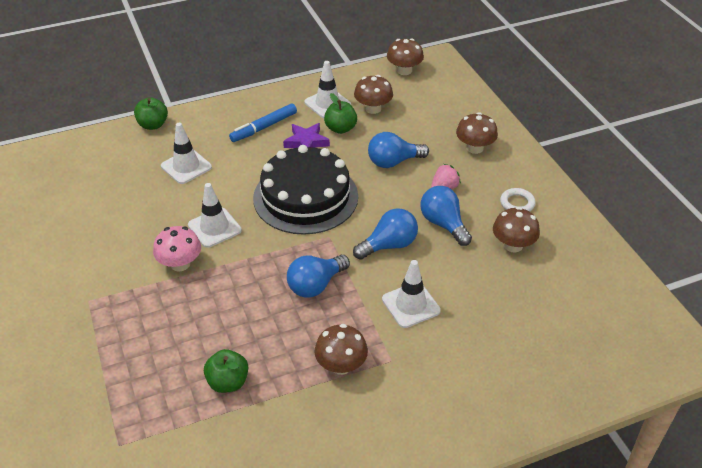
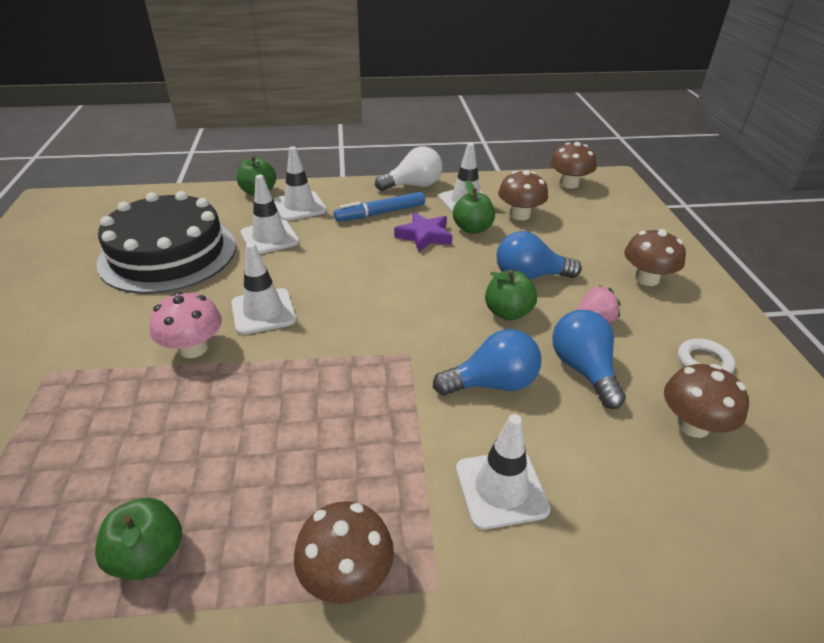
camera: 15 degrees right, 5 degrees down
(195, 133) = (299, 206): none -> white traffic cone
(280, 95) = (413, 186): none -> white light bulb
(305, 197) = (398, 297): black cake -> black cake (168, 253)
(316, 285) = (362, 420): blue light bulb -> none
(385, 193) = (508, 312): none -> green apple

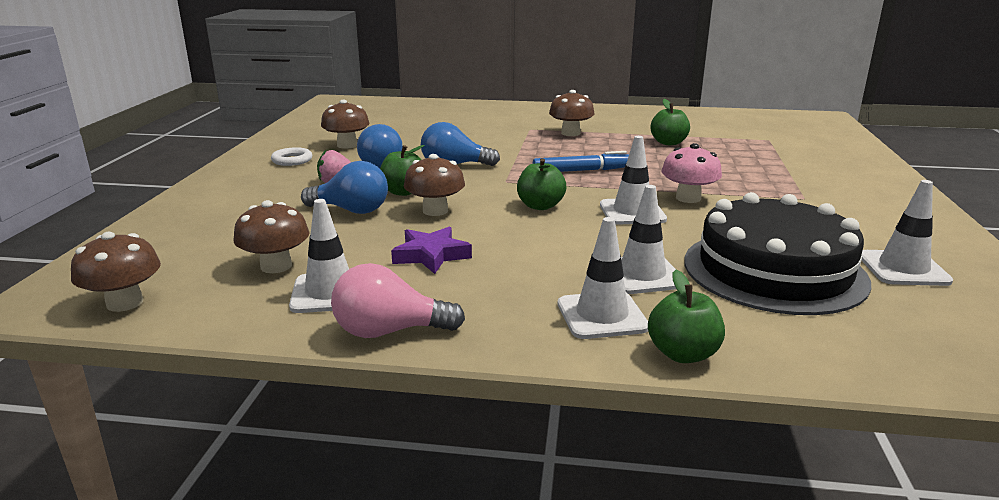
camera: 165 degrees left, 15 degrees down
(381, 213) = (473, 290): blue marker -> blue marker (582, 171)
(413, 186) = (389, 331): white light bulb -> pink light bulb
(472, 229) = (361, 256): green apple -> green apple (540, 206)
(501, 489) = (482, 141): white traffic cone -> white traffic cone (903, 269)
(646, 278) = (241, 198): brown mushroom -> brown mushroom (435, 211)

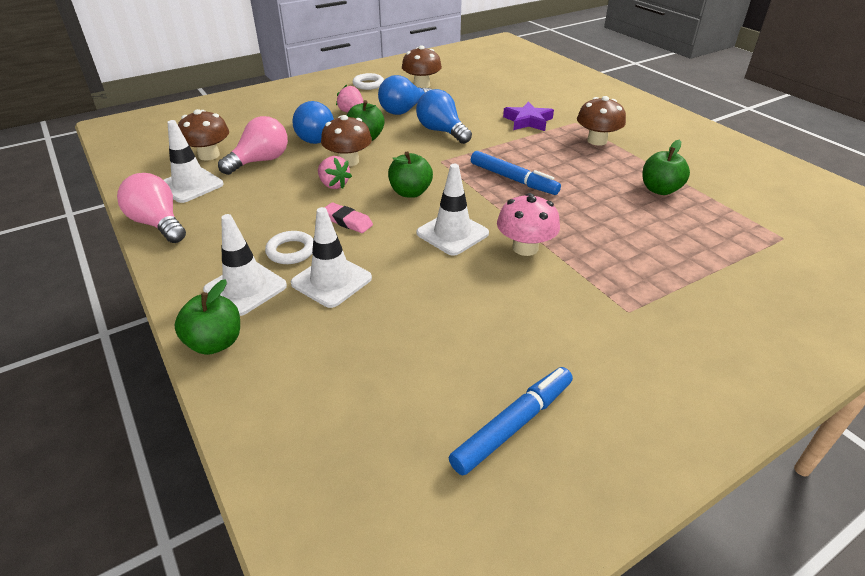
camera: 50 degrees right, 15 degrees up
(125, 303) = (130, 142): brown mushroom -> none
(350, 245) = (260, 161): none -> pink light bulb
(431, 255) = (274, 191): purple star -> purple star (528, 121)
(469, 228) = (334, 185): none -> pink strawberry
(548, 242) = (347, 221): none -> pink eraser
(564, 278) = (291, 251): none -> white ring
(774, 270) = (413, 343): black cake -> none
(903, 269) = (512, 425): white traffic cone -> blue marker

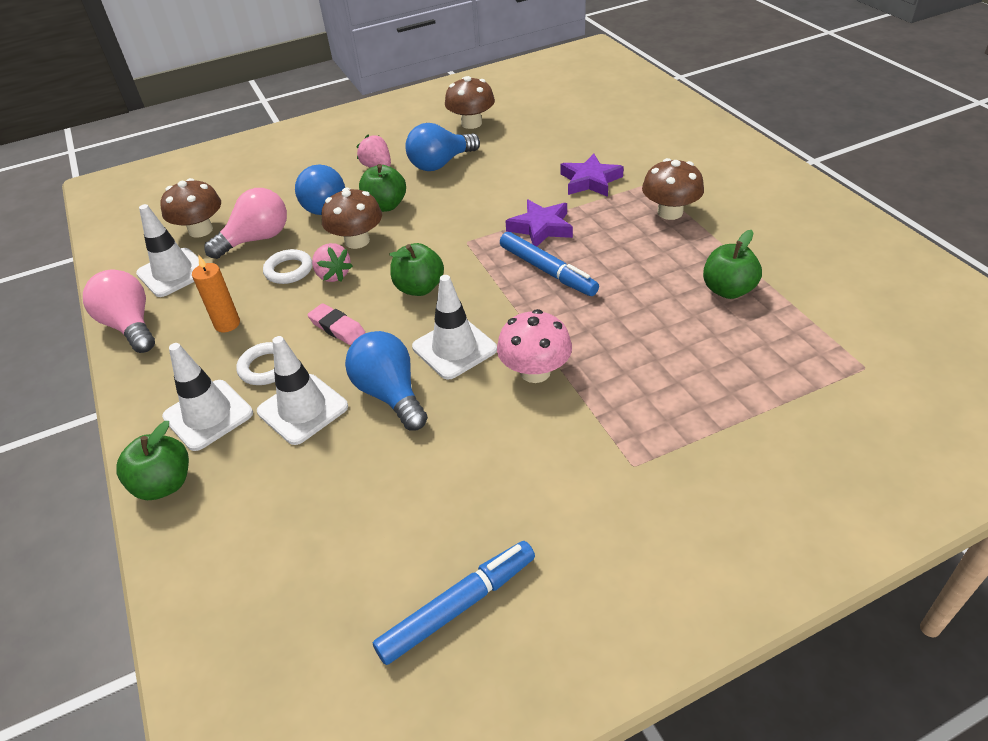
camera: 10 degrees right, 5 degrees up
(248, 221) = (227, 324): none -> orange candle
(368, 84) = (406, 123): white ring -> white ring (289, 270)
(441, 131) = (478, 196): blue light bulb -> blue light bulb (390, 394)
(499, 151) = (541, 228): none -> purple star

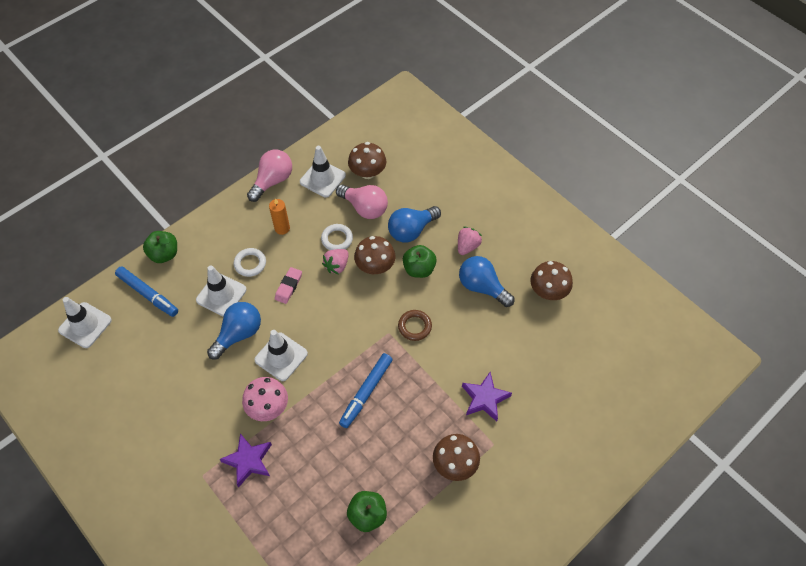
camera: 70 degrees right, 15 degrees up
(208, 415) = (211, 252): white traffic cone -> white traffic cone (85, 325)
(419, 288) = (333, 319): green apple -> none
(457, 606) = (108, 409): blue marker -> blue marker (148, 294)
(468, 219) = (414, 326): none -> brown ring
(541, 228) = (415, 377): purple star -> purple star (248, 461)

